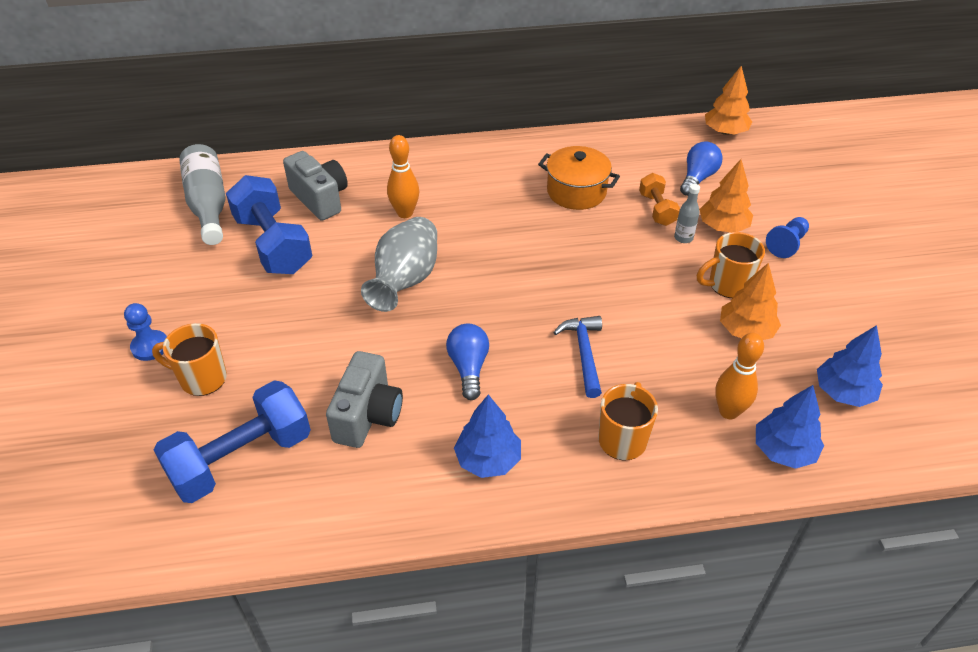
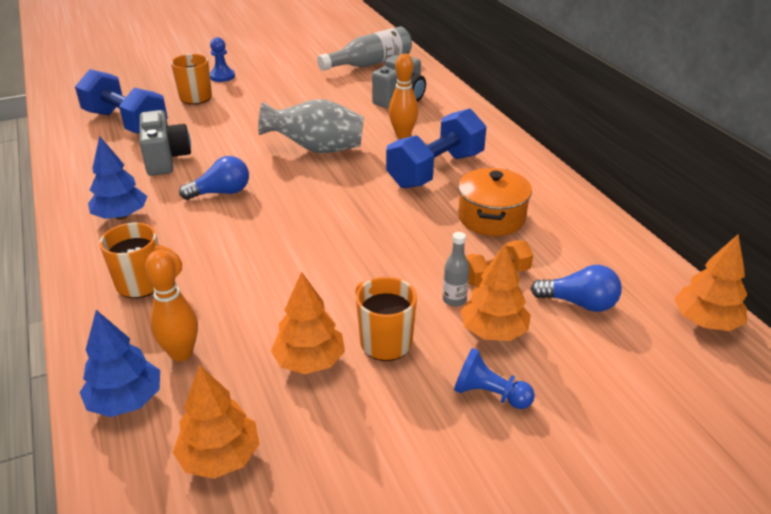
camera: 75 degrees right, 10 degrees down
(273, 244) = (337, 92): blue dumbbell -> blue dumbbell (436, 170)
(368, 416) = (166, 159): grey camera -> grey camera turned 105 degrees counterclockwise
(584, 353) = (250, 249): blue hammer -> none
(843, 392) = (220, 457): blue tree -> orange tree

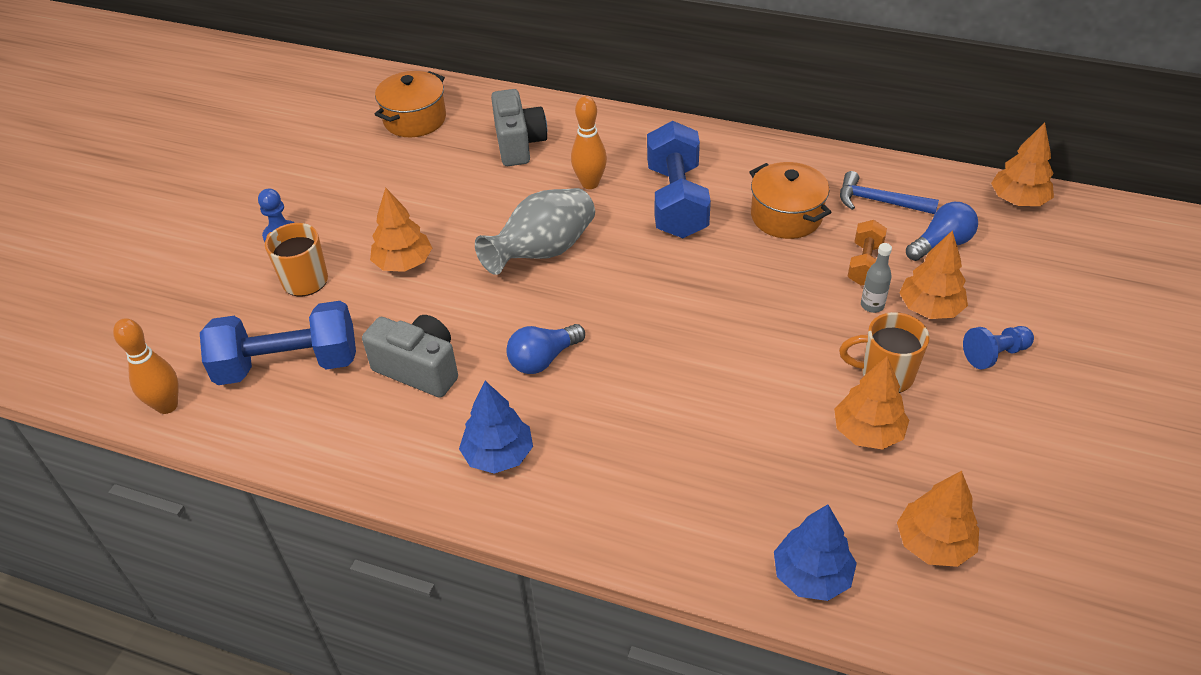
camera: 45 degrees left, 10 degrees up
(142, 284) = (645, 490): orange mug -> none
(181, 353) = (780, 509): orange bowling pin -> orange bowling pin (167, 405)
(221, 192) = (543, 359): blue light bulb -> blue light bulb turned 150 degrees counterclockwise
(246, 115) = (403, 263): none -> orange tree
(370, 64) = (415, 119): grey bottle -> orange pot
(577, 250) = (879, 201): none -> blue hammer

